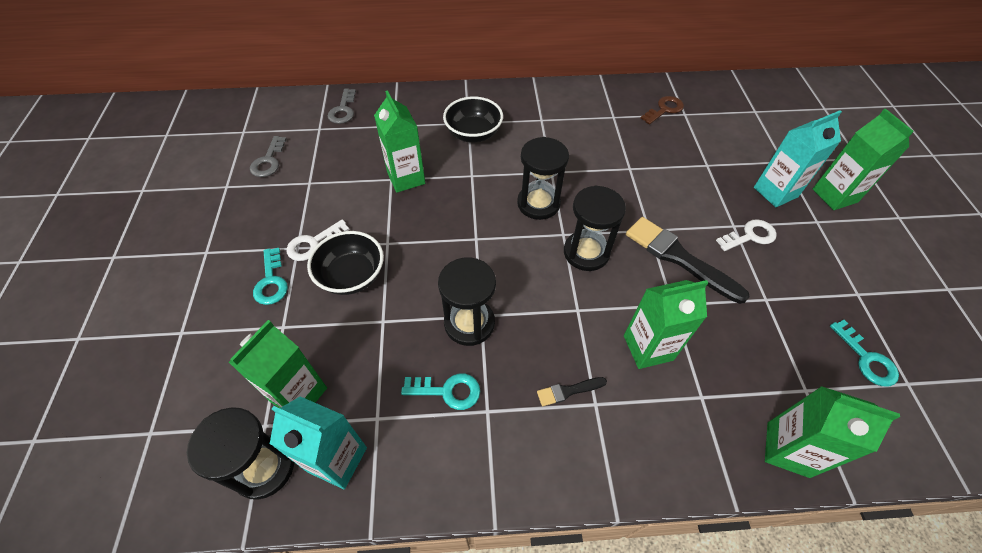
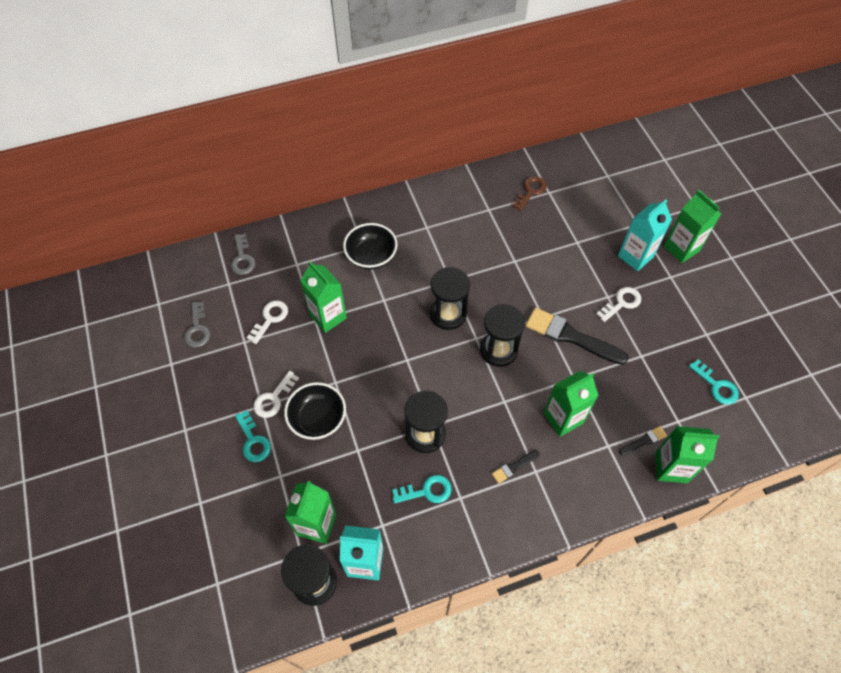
camera: 15 degrees left, 5 degrees up
(345, 167) = (270, 319): none -> white key
(753, 403) = (644, 441): none -> black brush

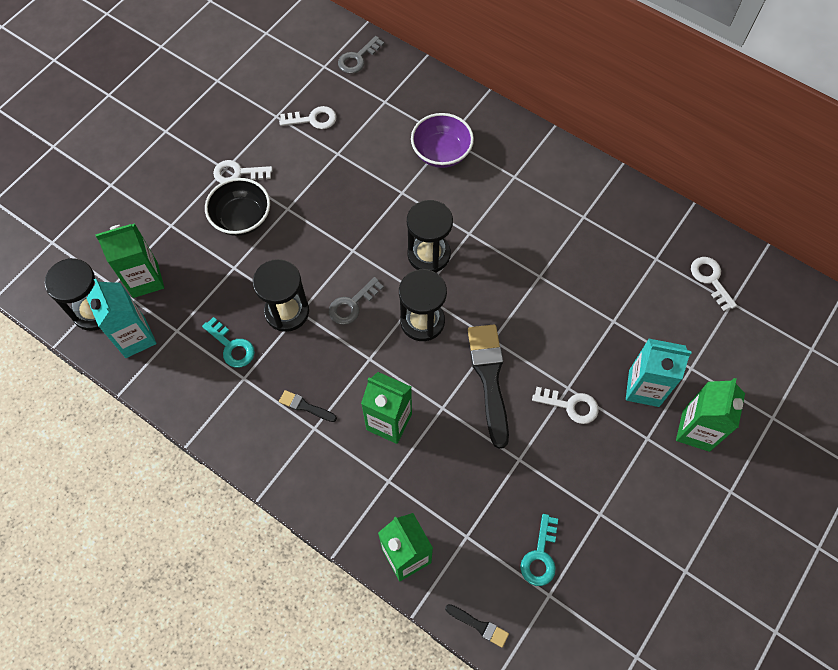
camera: 55 degrees right, 5 degrees up
(197, 329) = (263, 75): grey key -> grey key (352, 304)
(253, 441) = (188, 185): turquoise key -> none
(328, 316) = (349, 160): green carton -> none
(371, 256) = (441, 153): black bowl -> purple bowl
(530, 191) = (641, 241): brown key -> none
(584, 175) = (710, 279): none -> white key
(644, 441) = (418, 513): black brush -> black brush (479, 625)

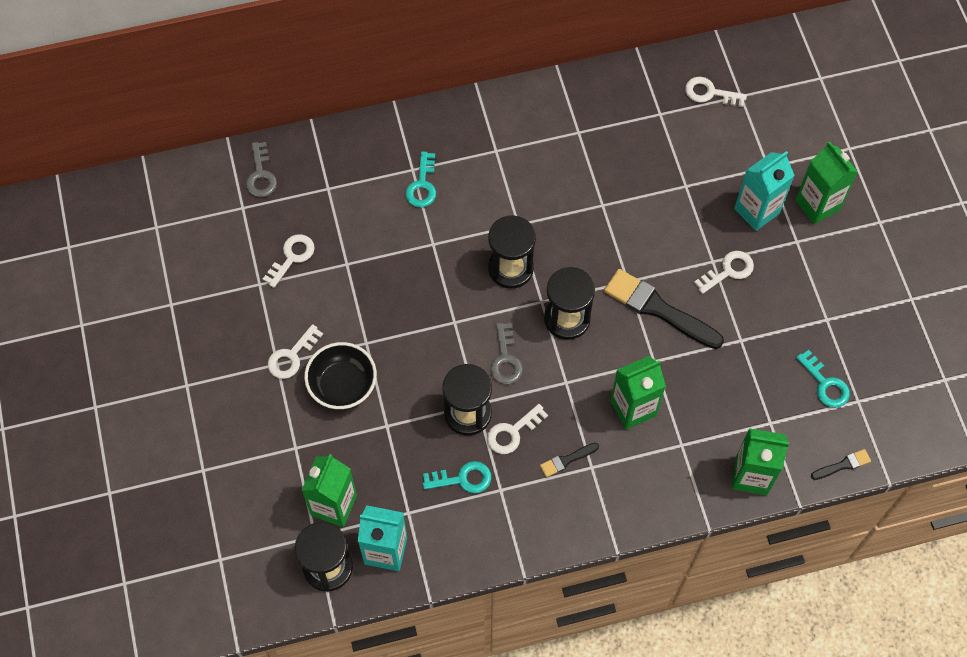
camera: 50 degrees left, 0 degrees up
(297, 352) = (512, 432): none -> white key
(441, 153) = (422, 185): purple bowl -> turquoise key

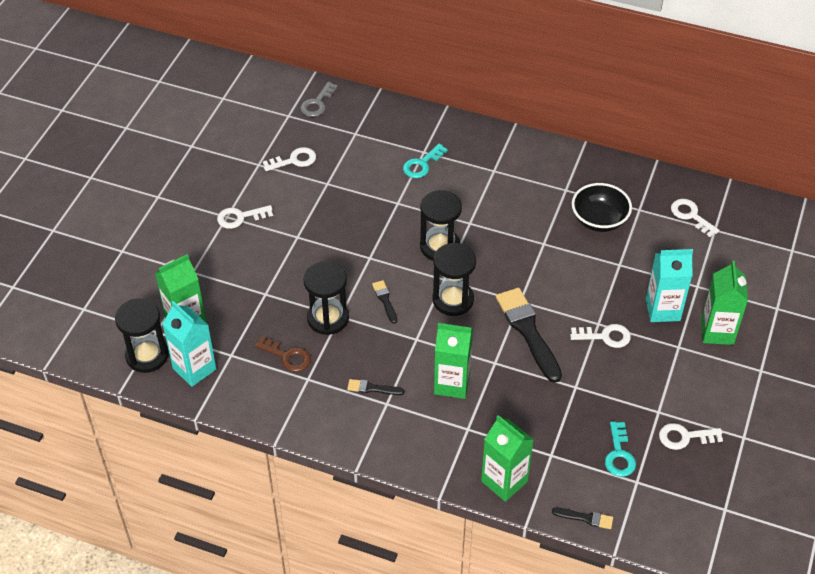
camera: 35 degrees right, 15 degrees down
(342, 385) = (258, 253): black bowl -> black bowl (599, 220)
(463, 479) = (287, 356): turquoise key -> brown key
(505, 359) = (385, 300): grey key -> black brush
(512, 432) = (349, 348): white key -> white key (684, 437)

